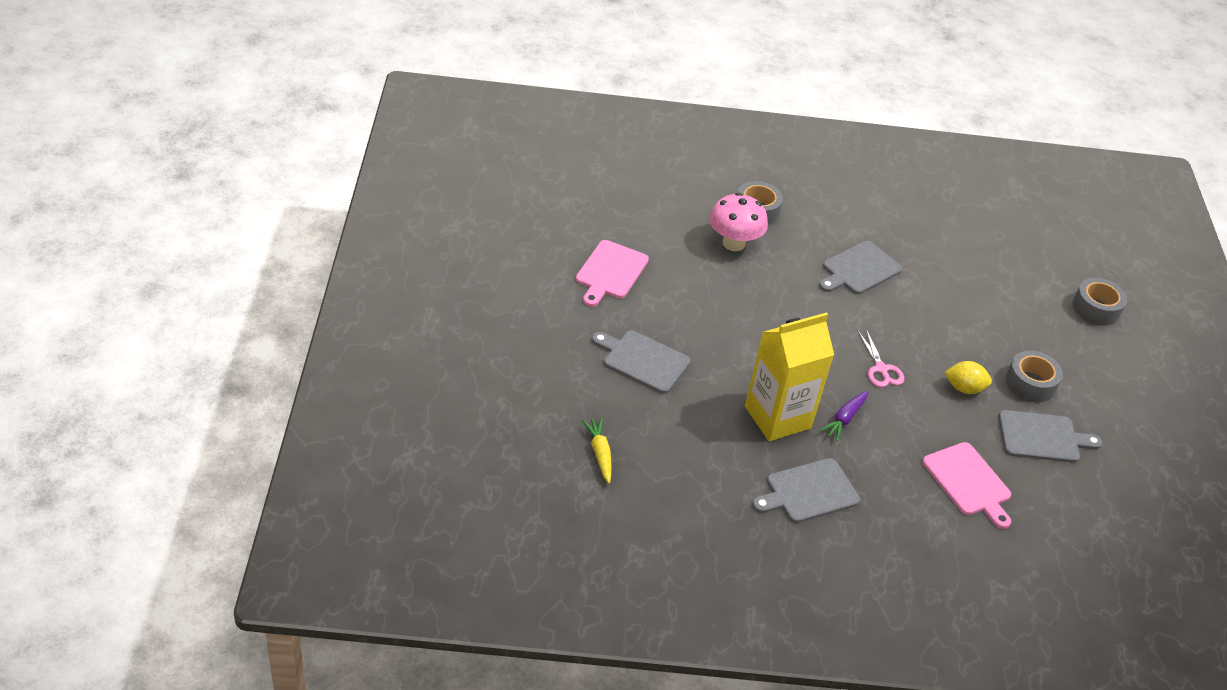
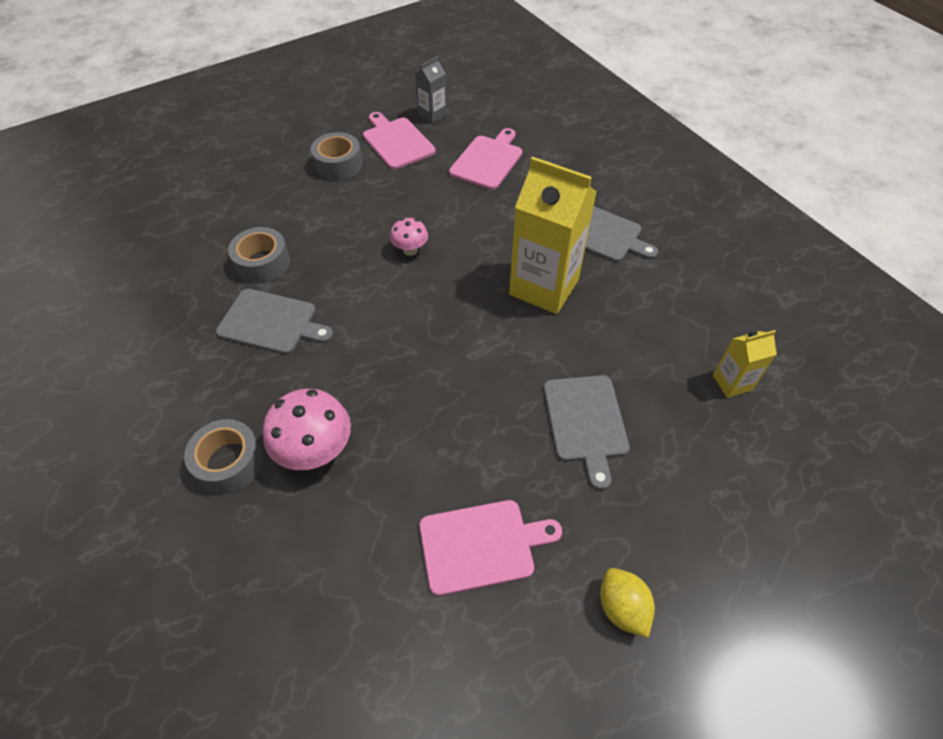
camera: 120 degrees left, 10 degrees up
(600, 453) = (732, 383): yellow carrot -> yellow carton
(844, 419) = (497, 247): purple carrot -> none
(881, 369) = (410, 250): pink scissors -> pink mushroom
(964, 388) = (383, 196): yellow lemon -> yellow lemon (622, 608)
(1042, 437) = (397, 142): grey cutting board -> pink cutting board
(1074, 486) = (432, 115): none -> grey carton
(1096, 308) = (198, 158): grey tape -> grey tape (262, 263)

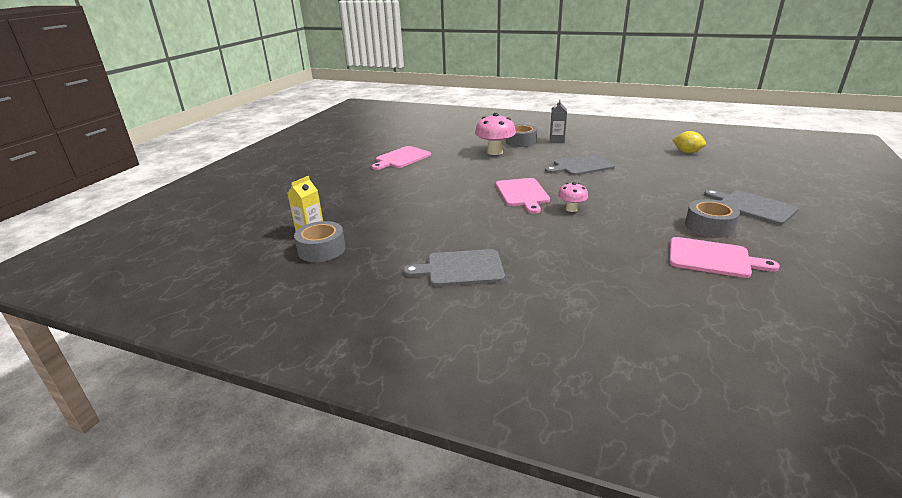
camera: 145 degrees right, 25 degrees down
(262, 263) = (631, 176): grey tape -> grey tape (321, 249)
(432, 115) = (742, 294): grey carton -> grey carton (556, 140)
(488, 160) = (622, 279): pink cutting board -> pink cutting board (522, 194)
(544, 287) = (466, 225): yellow carton -> none
(585, 422) = (387, 192): grey cutting board -> grey cutting board (753, 207)
(622, 608) = (335, 165): yellow lemon -> yellow lemon (687, 152)

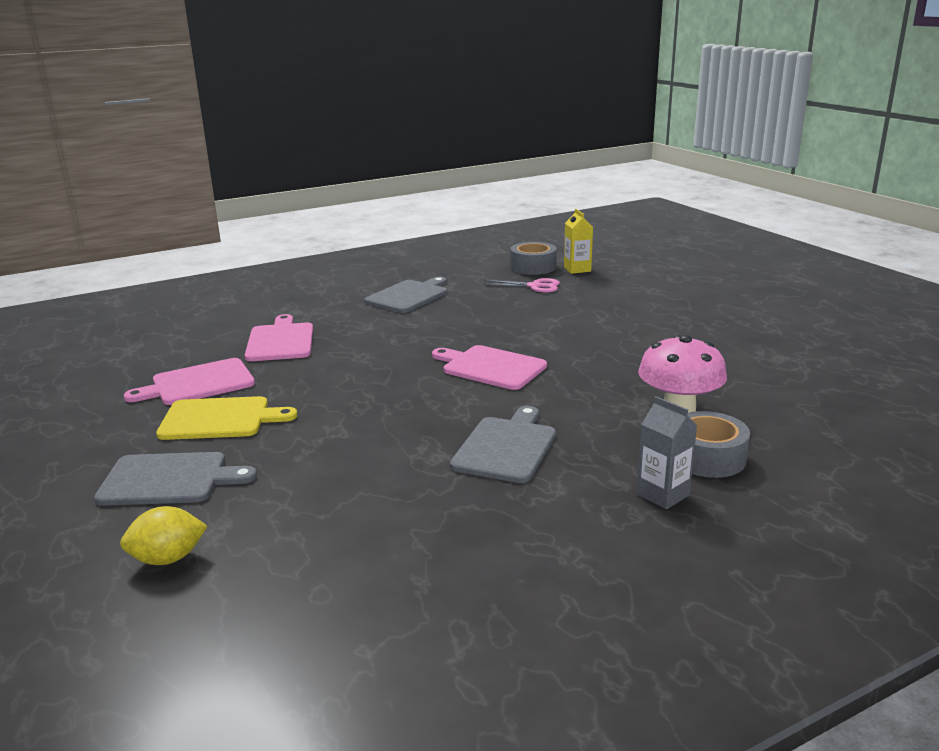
camera: 130 degrees right, 5 degrees down
(372, 231) = (535, 286): none -> pink scissors
(401, 158) = (744, 345): pink cutting board -> pink cutting board (280, 341)
(571, 209) = (404, 373): pink mushroom -> none
(687, 152) = (370, 597): yellow lemon -> yellow lemon (168, 559)
(709, 226) = (220, 419): grey tape -> yellow cutting board

